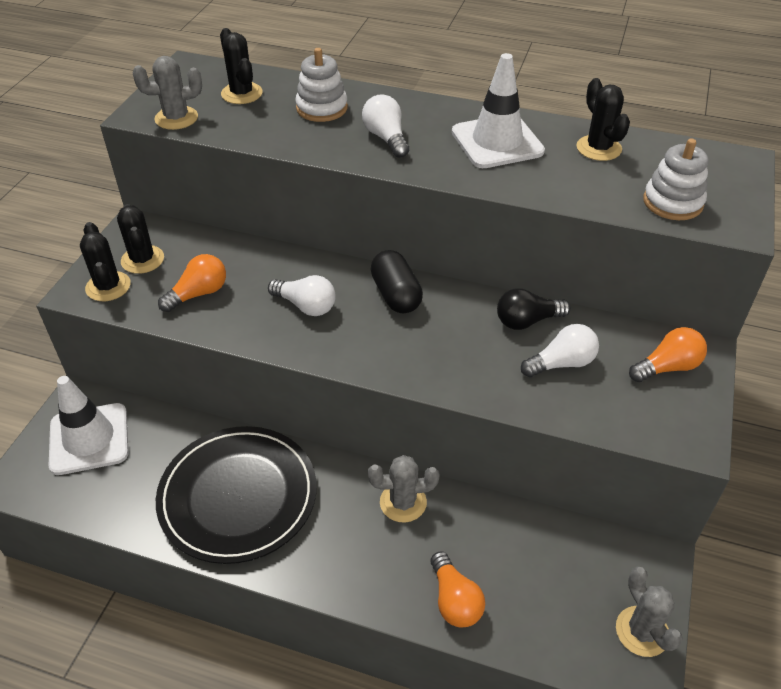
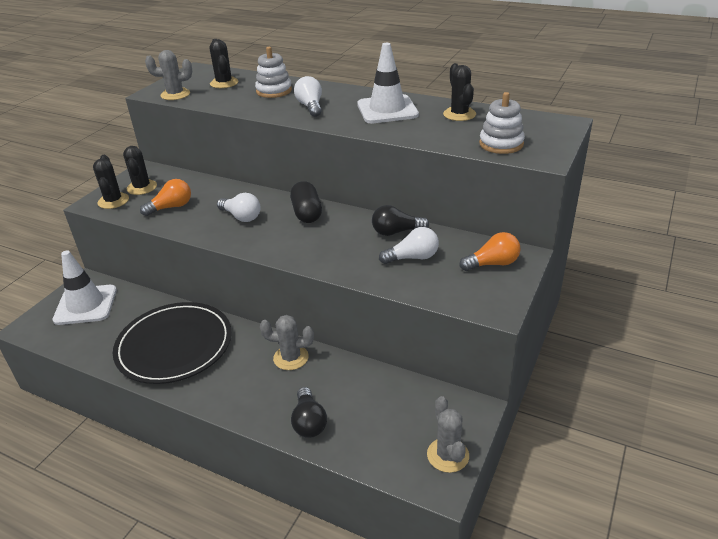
camera: 10 degrees right, 10 degrees down
(454, 600) = (309, 422): orange light bulb -> black light bulb

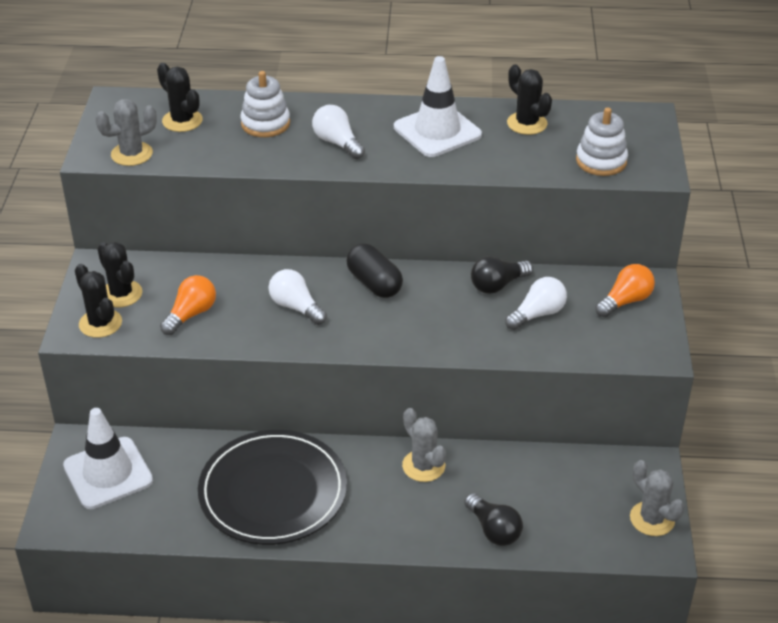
camera: 25 degrees left, 5 degrees up
(241, 217) = (296, 307): white light bulb -> white light bulb turned 150 degrees counterclockwise
(291, 358) = (423, 466): grey cactus -> grey cactus turned 75 degrees clockwise

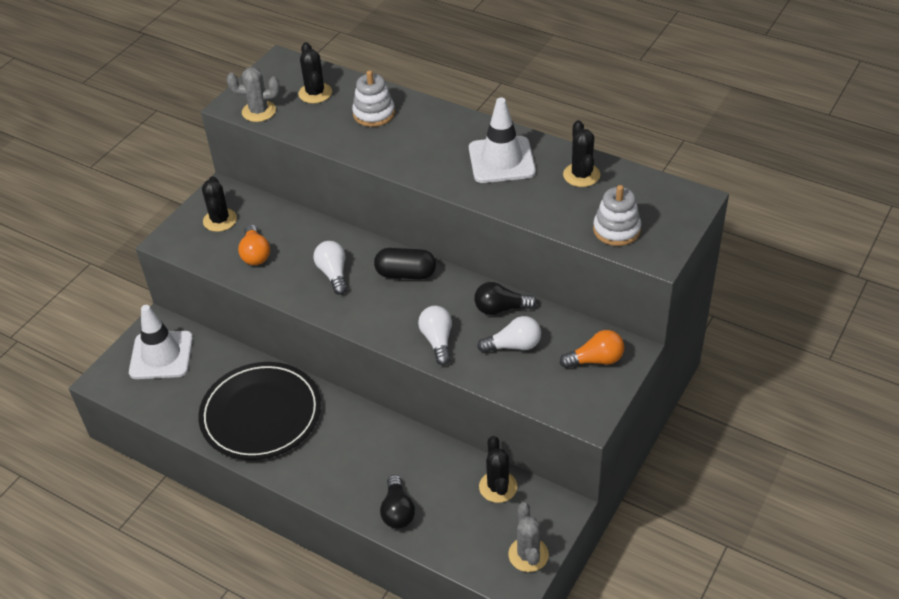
camera: 30 degrees right, 5 degrees up
(100, 323) = (190, 239): black cactus -> black cactus (498, 487)
(191, 314) = (255, 254): orange light bulb -> orange light bulb turned 105 degrees clockwise
(337, 143) = (415, 147): white light bulb -> white light bulb (437, 341)
(374, 283) = (406, 274): black capsule -> black capsule turned 75 degrees counterclockwise
(423, 466) = (382, 437): grey cactus -> none

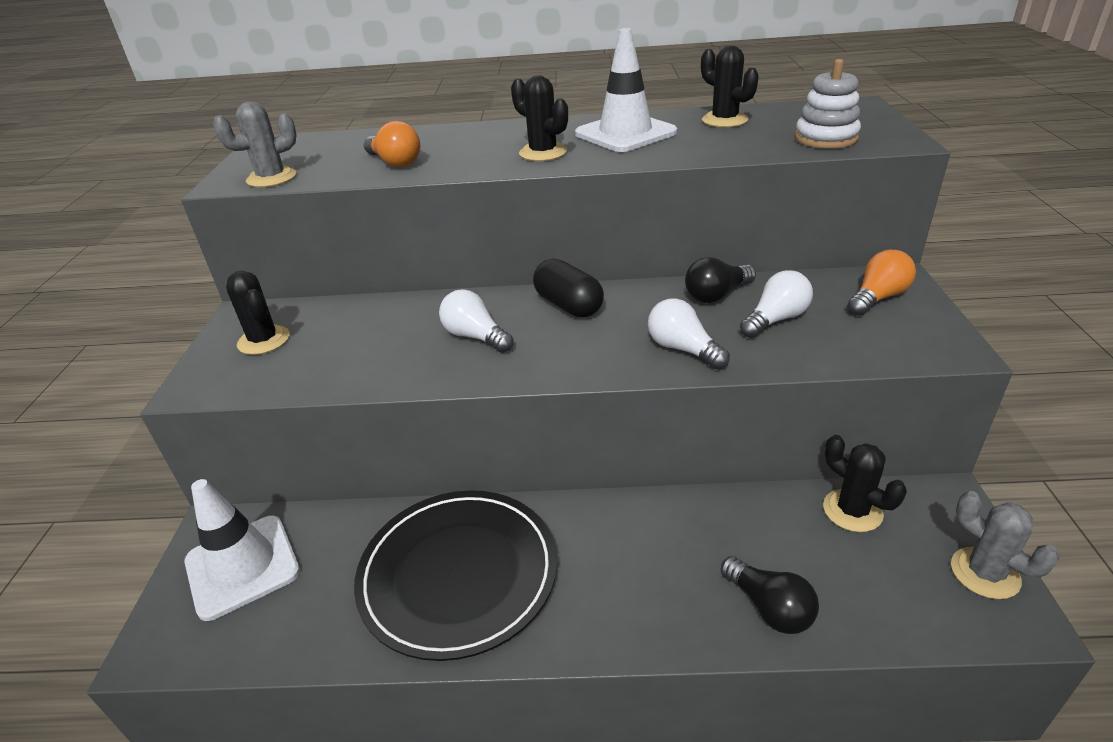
camera: 30 degrees left, 10 degrees down
(255, 254) = (345, 355): orange light bulb -> orange light bulb (395, 162)
(315, 93) = (337, 150): black cactus -> black cactus (543, 153)
(374, 114) = (430, 144): white stacking toy -> none
(406, 274) = (568, 305): black capsule -> black capsule turned 75 degrees clockwise

